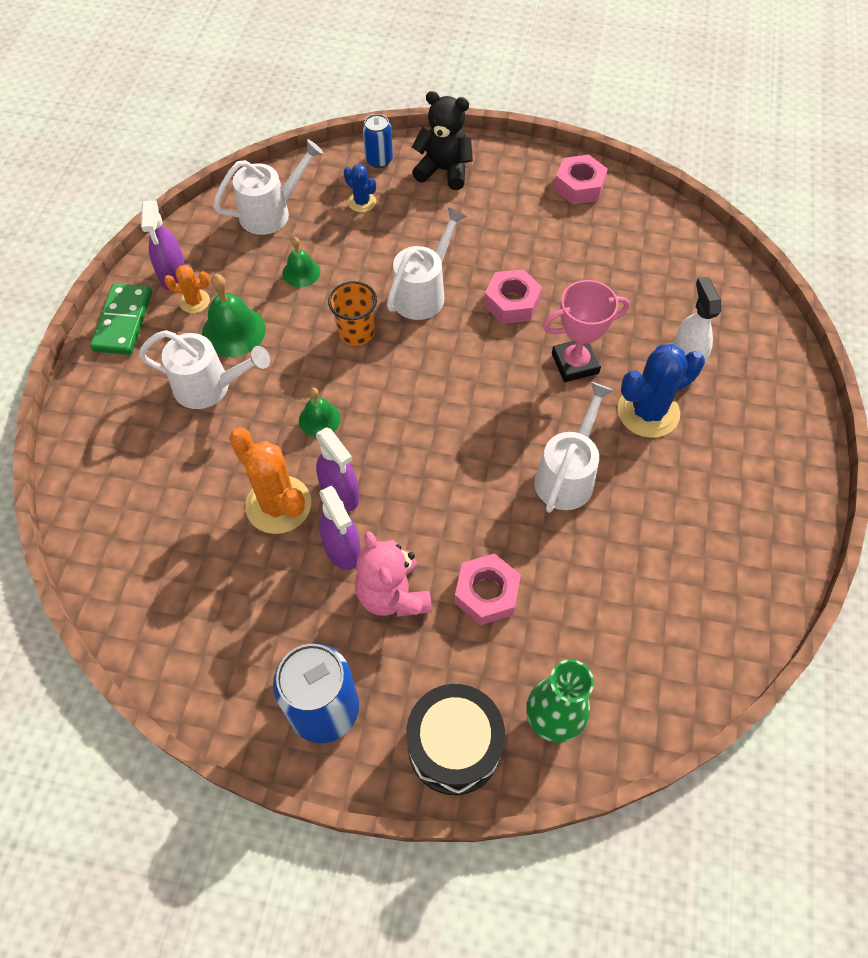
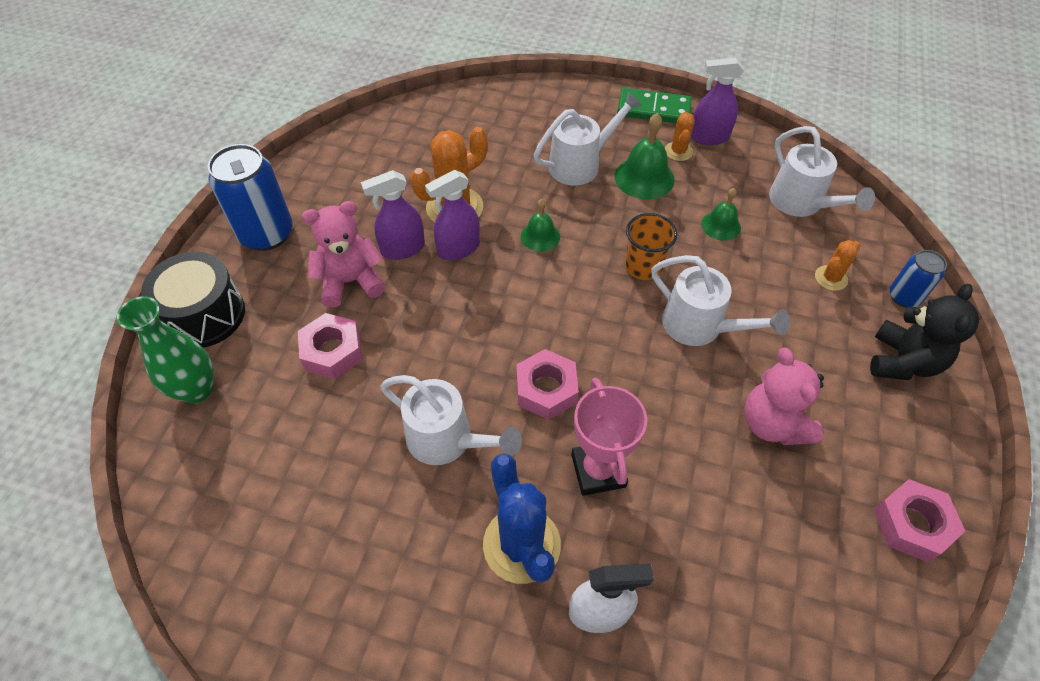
camera: 95 degrees right, 5 degrees down
(210, 387) = (581, 164): white watering can -> white watering can turned 135 degrees counterclockwise
(362, 202) = (831, 278): blue cactus -> orange cactus
(512, 252) = (773, 424): none -> pink teddy bear
(512, 302) = (690, 413): pink nut -> pink nut (546, 389)

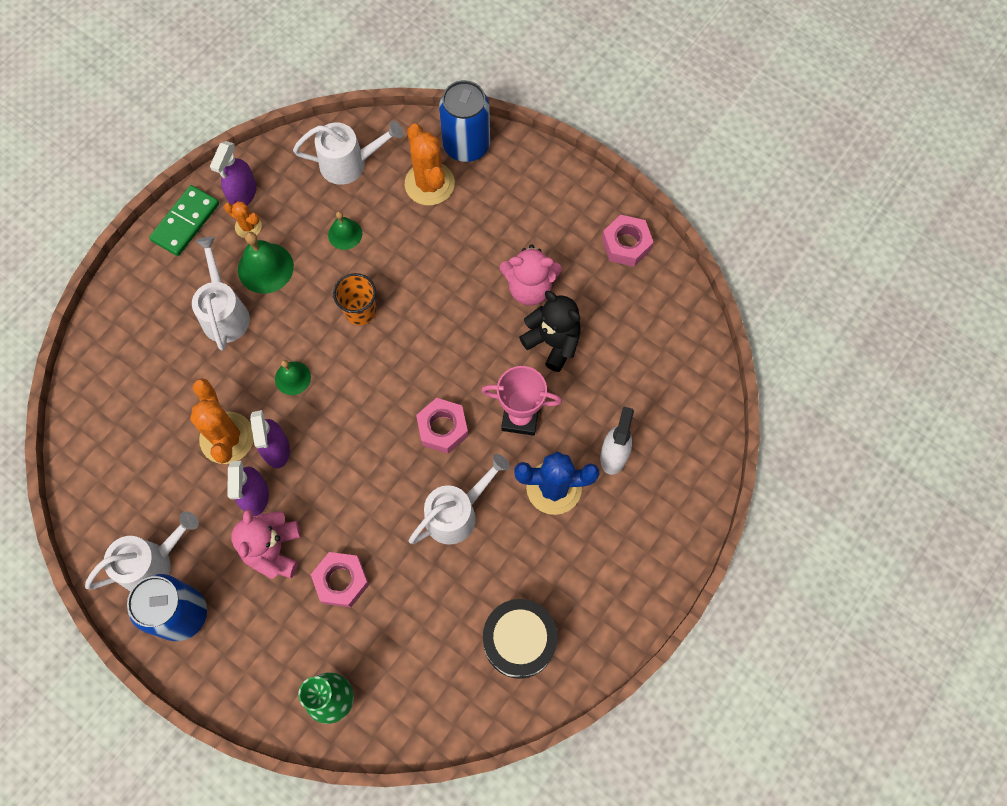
camera: 70 degrees left, 15 degrees up
(204, 315) = (256, 684): black drum -> black drum (519, 641)
(701, 327) = (434, 296): white watering can -> white watering can (153, 562)
(831, 278) = (429, 184): orange cactus -> orange cactus, size x1.90
(902, 361) = (516, 179): black teddy bear -> black teddy bear (553, 342)
(904, 297) = (466, 145): blue can -> blue can, size x1.81

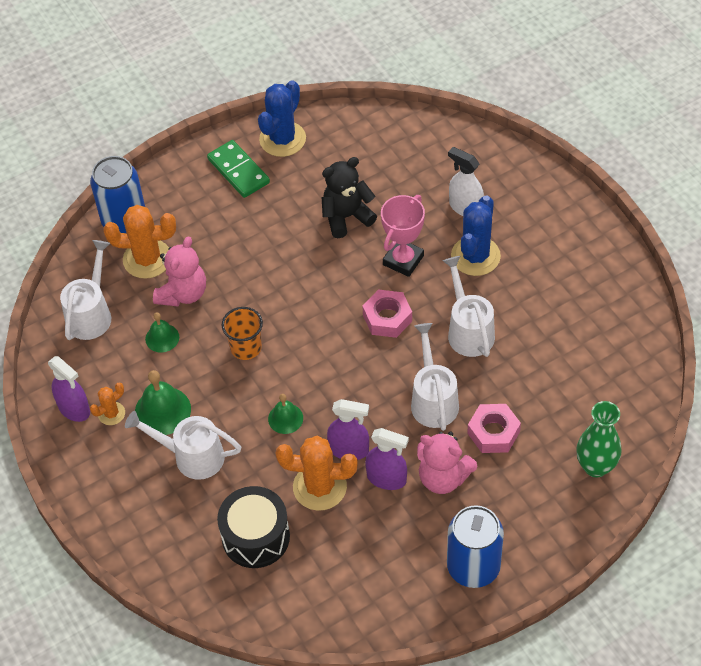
camera: 65 degrees left, 15 degrees down
(153, 562) = (415, 579): white watering can -> white watering can (433, 399)
(185, 222) = (77, 465): green domino -> green domino (238, 171)
(519, 641) = (595, 320): black drum -> black drum (256, 537)
(529, 288) = (288, 217): pink teddy bear -> pink teddy bear (183, 293)
(626, 244) = (282, 139): pink nut -> blue cactus

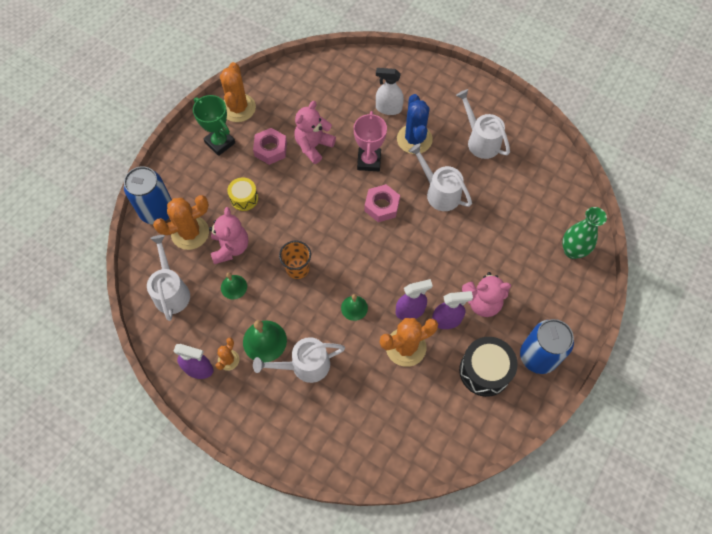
camera: 30 degrees left, 10 degrees up
(230, 245) = (244, 198): none -> yellow drum
(238, 171) = (220, 142): green domino -> green trophy
(256, 537) = (383, 404): black drum -> black drum (484, 371)
(282, 139) = (238, 108): blue cactus -> orange cactus
(346, 217) = (313, 146): black teddy bear -> pink teddy bear
(433, 399) = (444, 250): white watering can -> white watering can (480, 140)
(493, 432) = (496, 256): pink nut -> pink nut (270, 149)

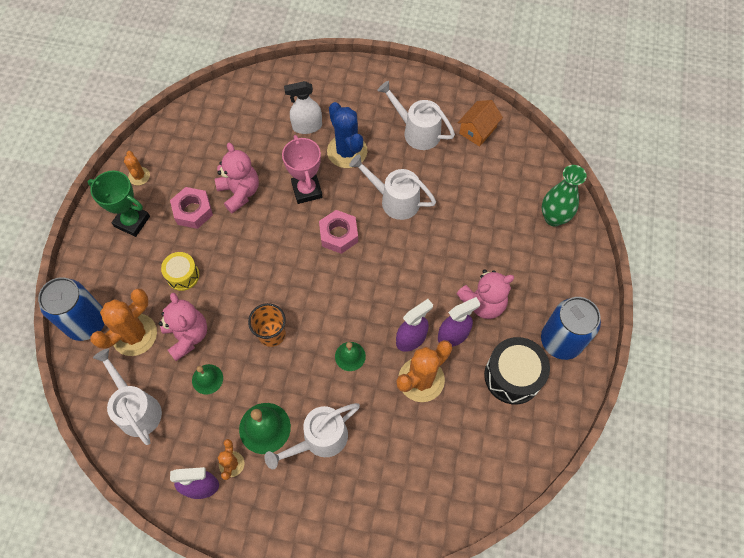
camera: 20 degrees left, 0 degrees up
(238, 108) = (139, 176): orange cactus -> orange cactus, size x0.53
(313, 146) = (240, 192): pink teddy bear -> pink teddy bear turned 135 degrees clockwise
(534, 155) = (477, 130): none -> orange house

